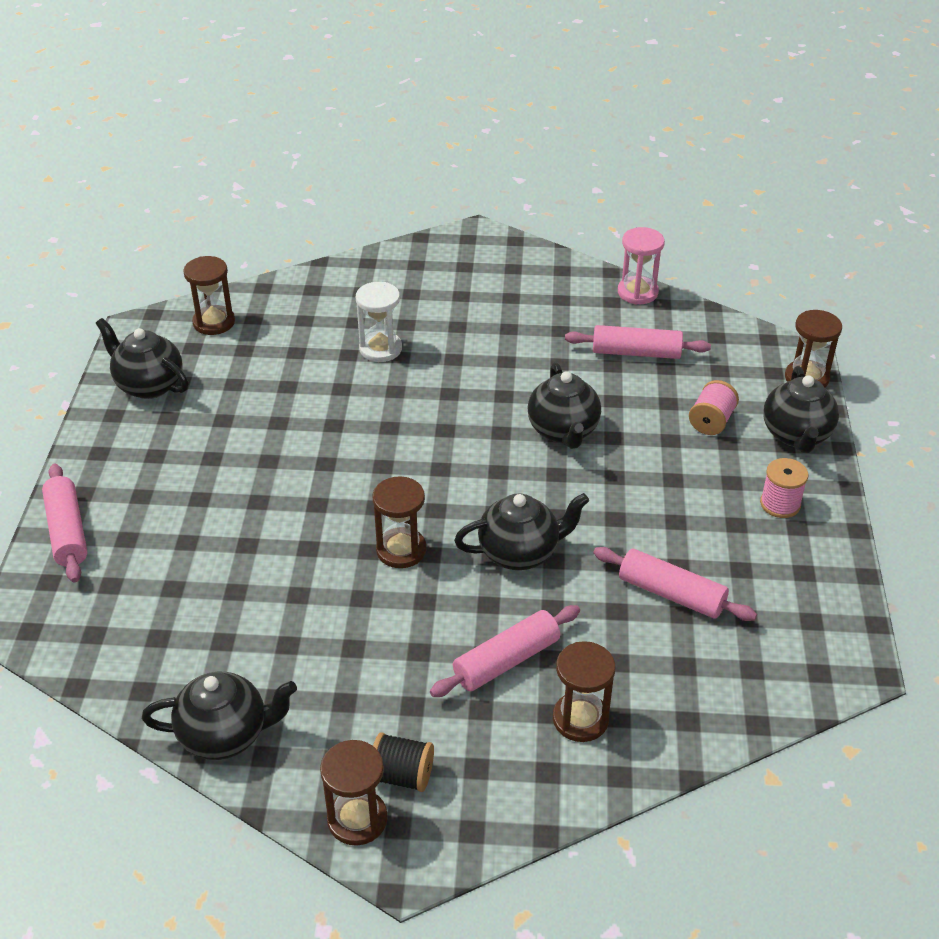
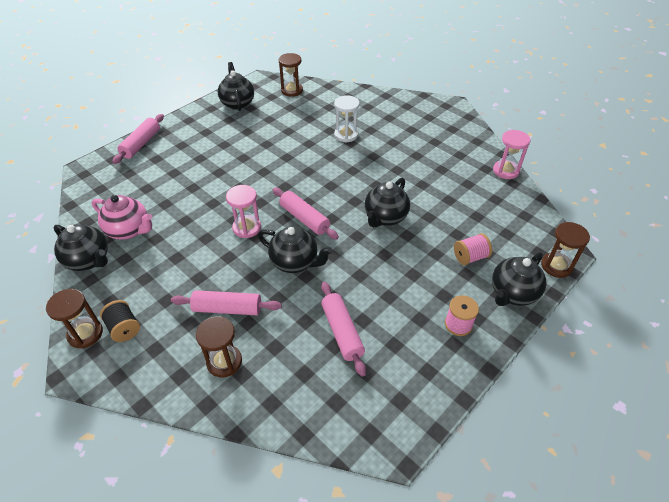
camera: 40 degrees right, 5 degrees up
(230, 659) = (129, 230): none -> pink teapot
(401, 550) = (247, 227): brown hourglass -> pink hourglass
(636, 352) = (469, 200): pink rolling pin -> pink rolling pin (304, 218)

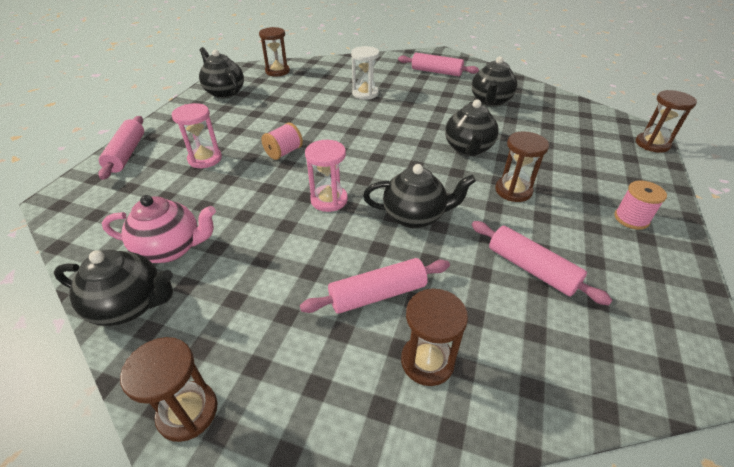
camera: 25 degrees left, 5 degrees down
(124, 328) = (248, 377): black spool -> none
(304, 218) = (387, 172): pink rolling pin -> pink rolling pin (436, 72)
(386, 267) = (513, 191): none -> brown hourglass
(470, 257) = (577, 158): pink spool -> pink spool (284, 152)
(505, 171) = (534, 87): pink hourglass -> pink hourglass (205, 159)
(512, 293) = (644, 176): black teapot -> black teapot (490, 101)

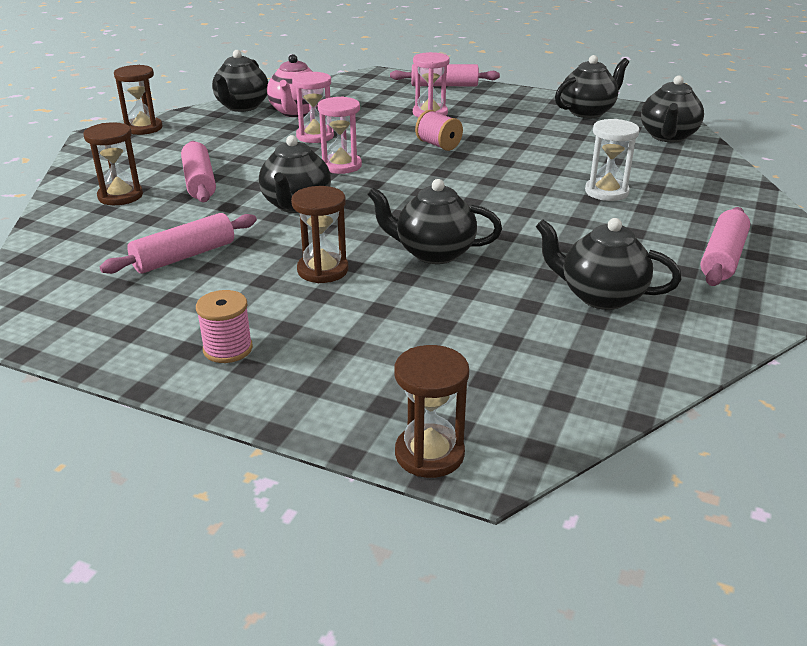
camera: 95 degrees right, 10 degrees down
(252, 225) = (315, 136): none -> pink hourglass
(277, 71) = (668, 136): brown hourglass -> black teapot

